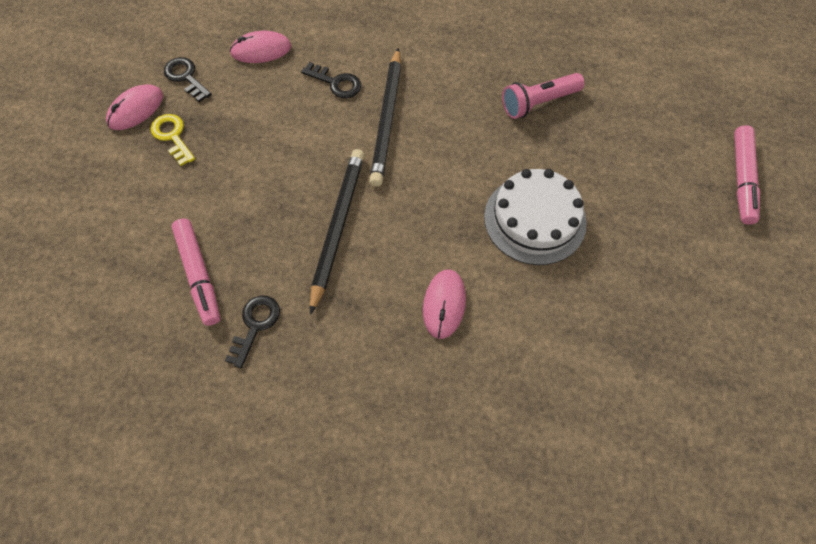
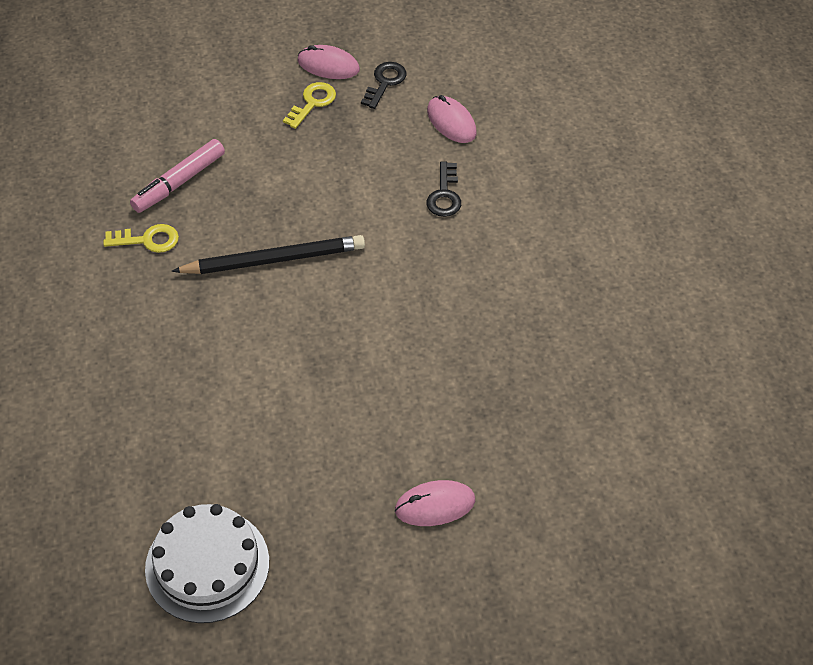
camera: 65 degrees right, 10 degrees down
(255, 325) = (147, 240): black key -> yellow key
(387, 119) = (421, 252): black pencil -> none
(444, 304) = (228, 370): pink mouse -> pink mouse (435, 505)
(535, 219) = (361, 416): white cake -> white cake (207, 565)
(538, 103) = (519, 376): pink flashlight -> none
(742, 179) = (520, 606): pink marker -> none

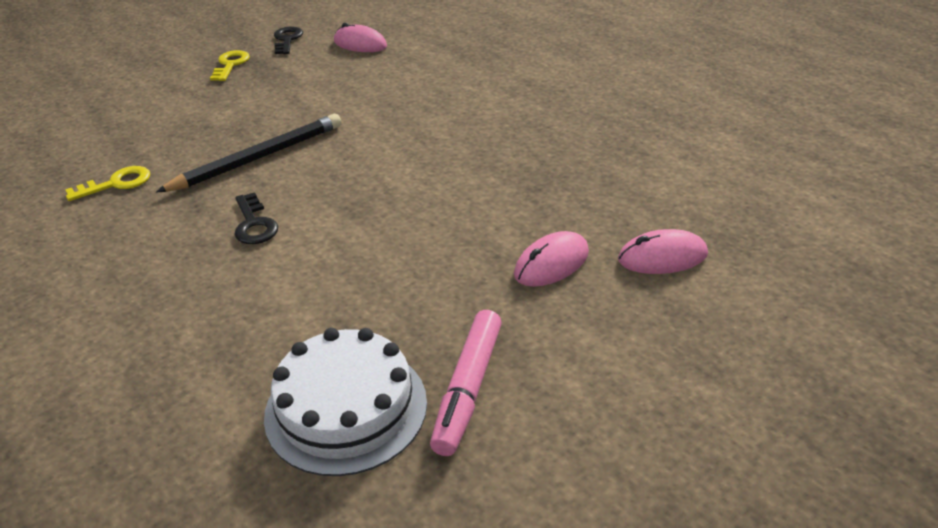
camera: 25 degrees left, 15 degrees down
(179, 182) = (129, 140): pink marker -> pink marker (468, 389)
(328, 65) = (230, 44): pink mouse -> pink mouse (662, 257)
(444, 195) = (387, 80): black key -> black key (254, 224)

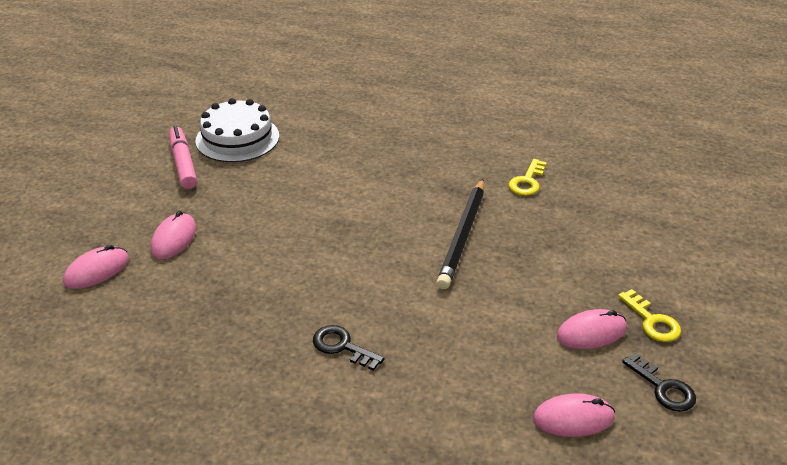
camera: 145 degrees right, 0 degrees up
(254, 224) = (395, 192): black key -> black key (342, 346)
(279, 71) = (591, 332): none -> pink mouse

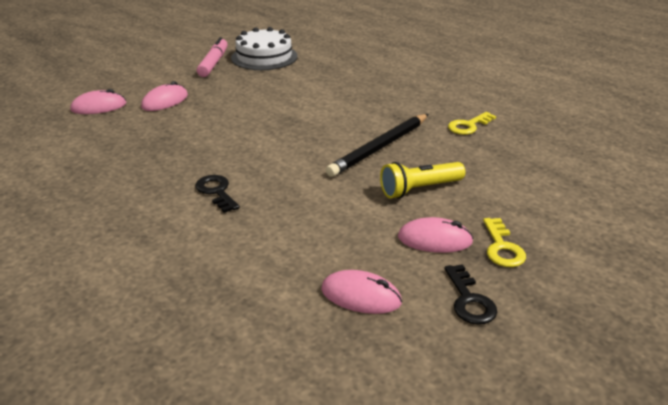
camera: 25 degrees right, 5 degrees down
(537, 277) = (419, 189): none -> yellow flashlight

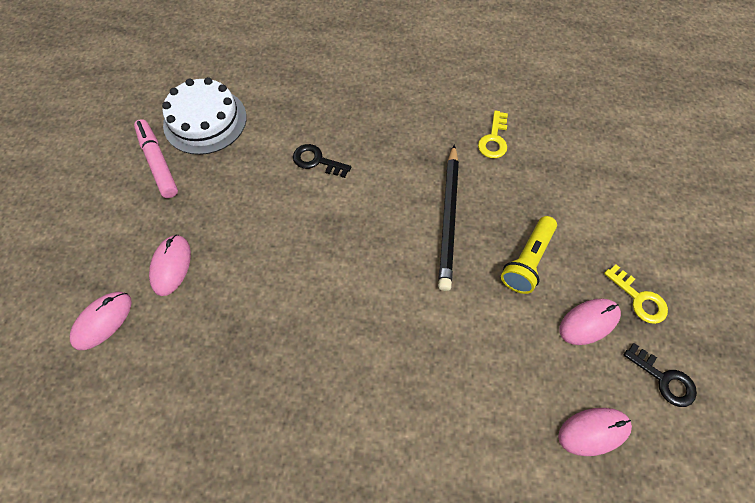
camera: 35 degrees left, 30 degrees up
(216, 192) = (366, 380): black key -> black key (317, 161)

